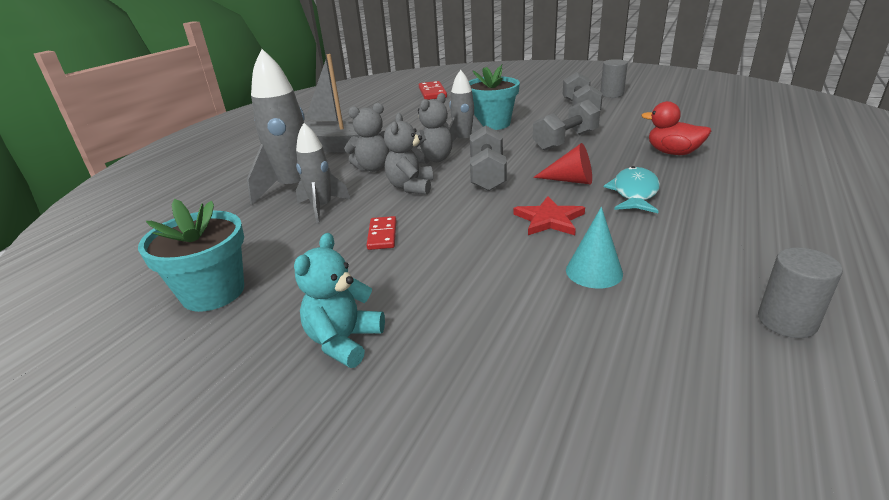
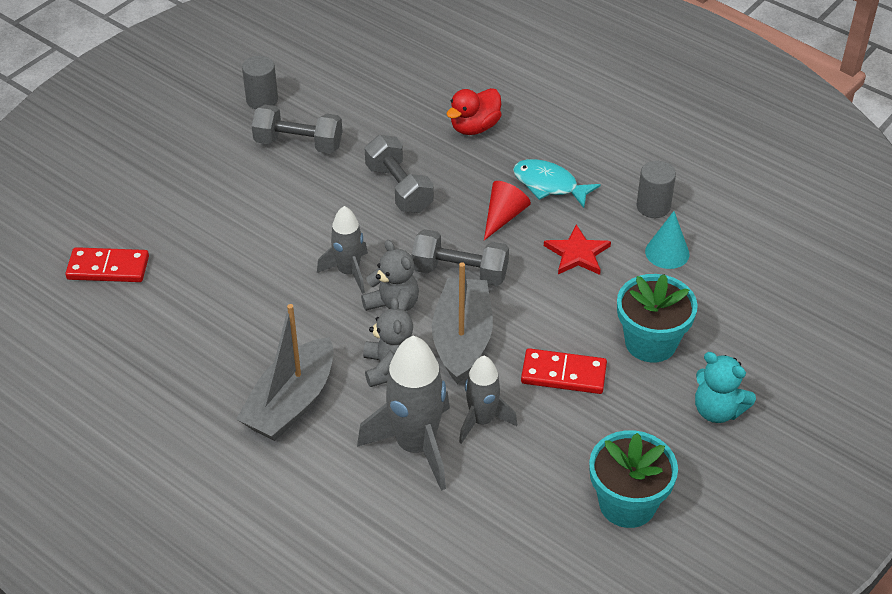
camera: 80 degrees left, 15 degrees up
(382, 235) = (563, 374): red domino -> red domino, size x1.52
(411, 187) = (462, 339): grey teddy bear -> grey boat
(492, 124) = (301, 233): turquoise flower pot -> turquoise flower pot (650, 342)
(786, 321) = (745, 187): grey cylinder -> grey cylinder (653, 206)

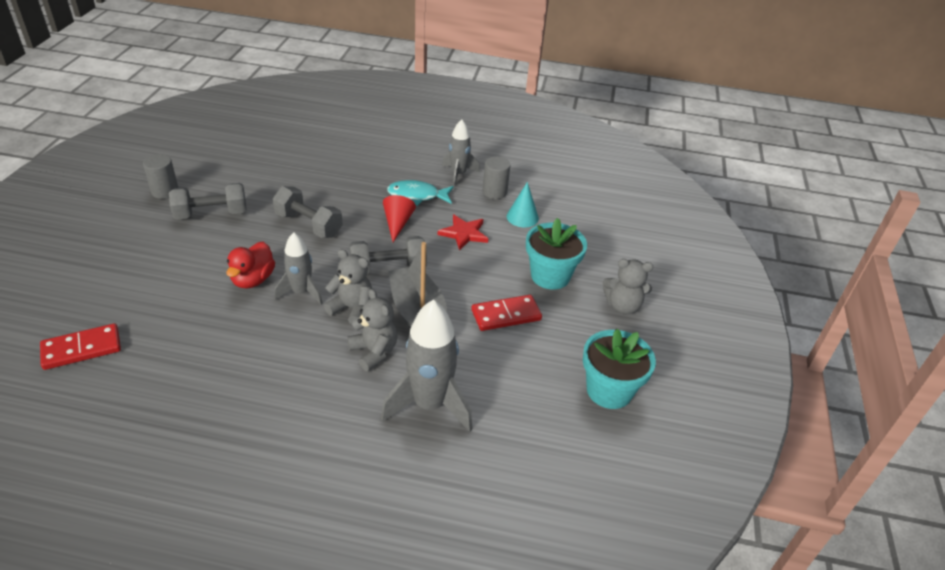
camera: 30 degrees left, 5 degrees down
(291, 403) = (307, 406): grey boat -> none
(474, 127) = (342, 173): red duck -> red duck (253, 280)
(482, 421) = (468, 367): grey rocket -> grey rocket (458, 174)
(717, 410) = (622, 306): turquoise teddy bear -> grey teddy bear

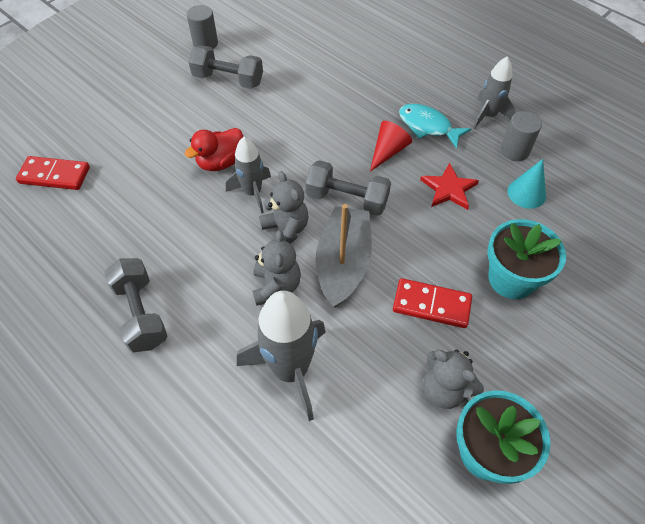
camera: 35 degrees right, 15 degrees up
(309, 225) = (304, 122): grey dumbbell -> grey dumbbell (141, 314)
(622, 306) = (573, 354): grey teddy bear -> grey teddy bear (444, 389)

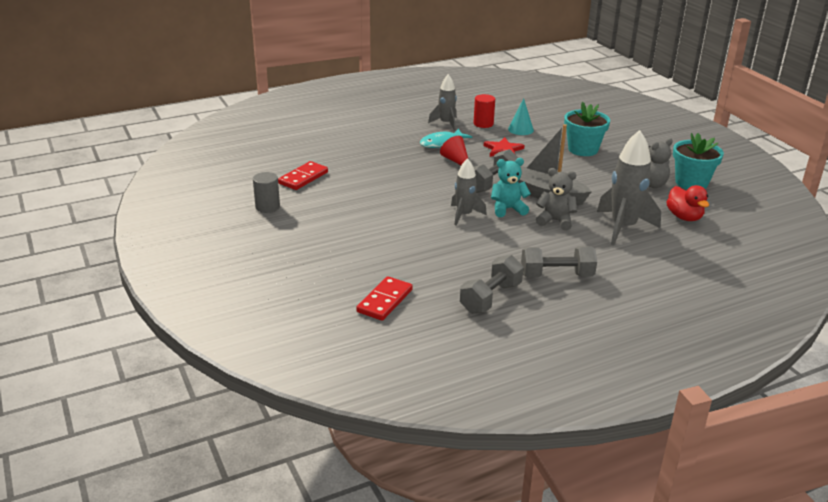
camera: 70 degrees left, 25 degrees down
(220, 162) = (423, 222): red duck -> red duck (684, 217)
(228, 80) = (327, 204): grey dumbbell -> grey dumbbell (490, 298)
(286, 230) = (508, 209): grey teddy bear -> turquoise teddy bear
(431, 305) = (591, 175): red domino -> red domino (303, 178)
(514, 151) = (483, 124): grey cylinder -> red cylinder

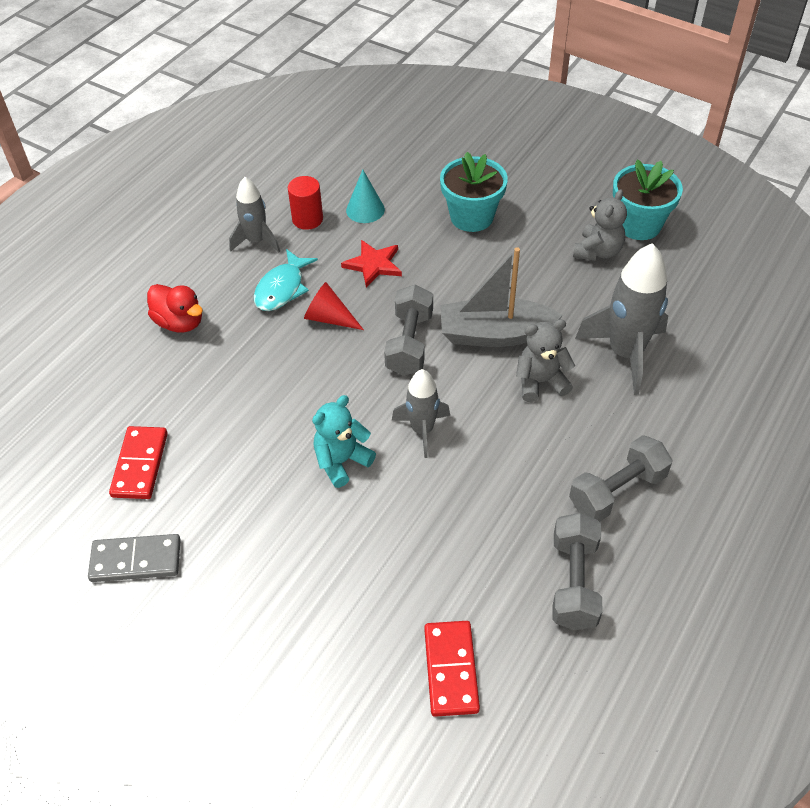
camera: 30 degrees left, 20 degrees up
(267, 207) = (136, 560): grey cylinder -> grey domino
(508, 209) = (467, 388): turquoise teddy bear -> turquoise teddy bear (341, 461)
(684, 217) = (676, 297): red duck -> red duck (180, 322)

